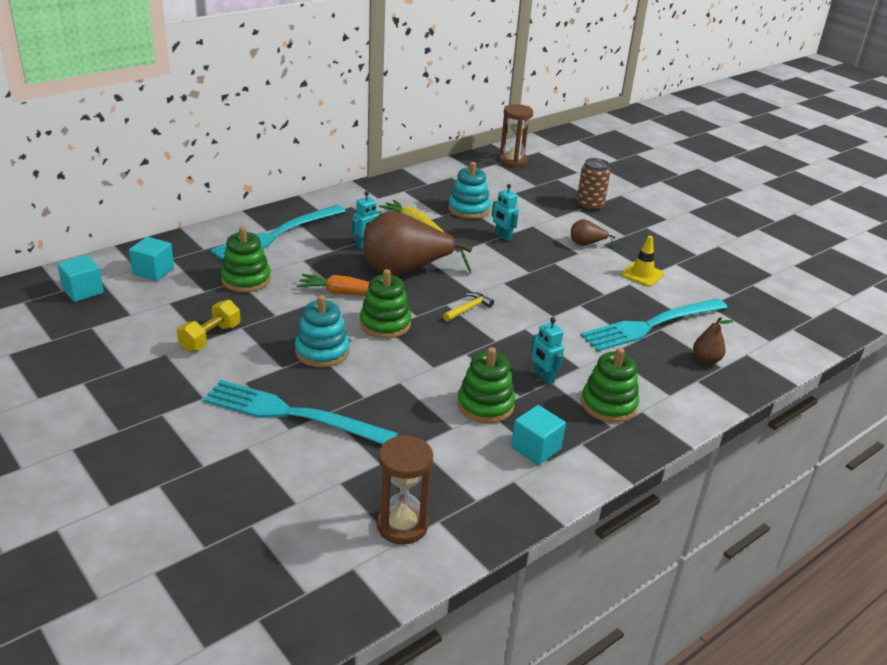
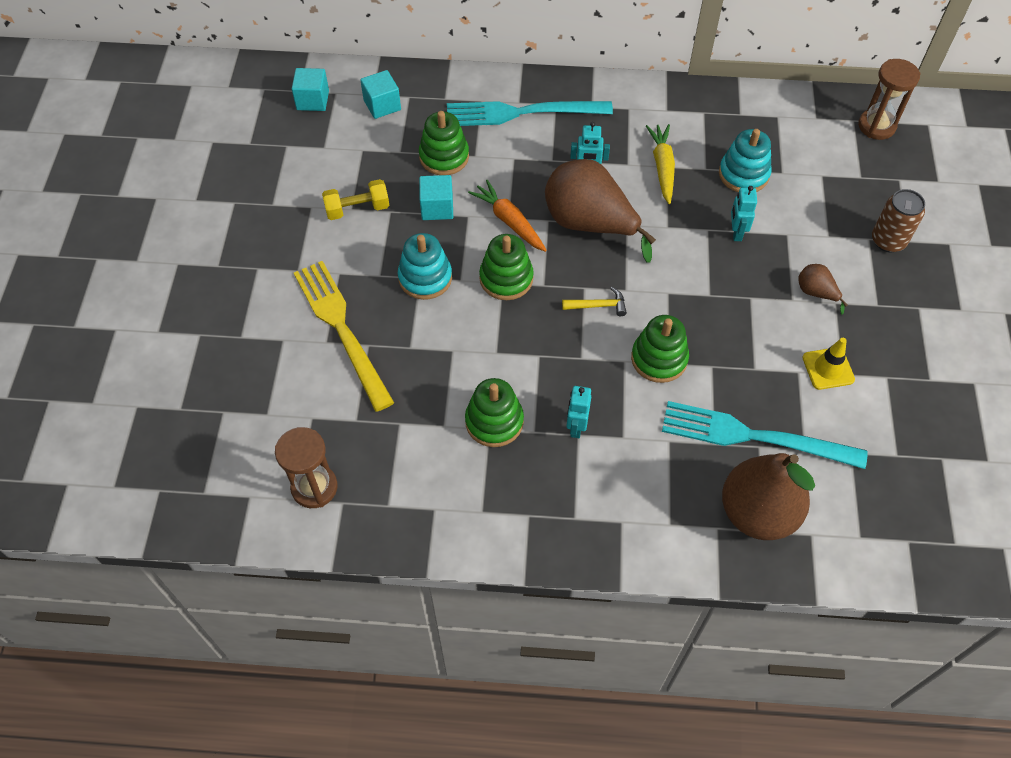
camera: 45 degrees right, 25 degrees up
(292, 414) = (341, 329): turquoise fork -> yellow fork
(536, 448) = (486, 493): turquoise cube -> turquoise cube (437, 208)
(608, 405) = (599, 495): green stacking toy -> green stacking toy (659, 359)
(706, 360) = (757, 512): brown pear -> brown pear, size x2.26

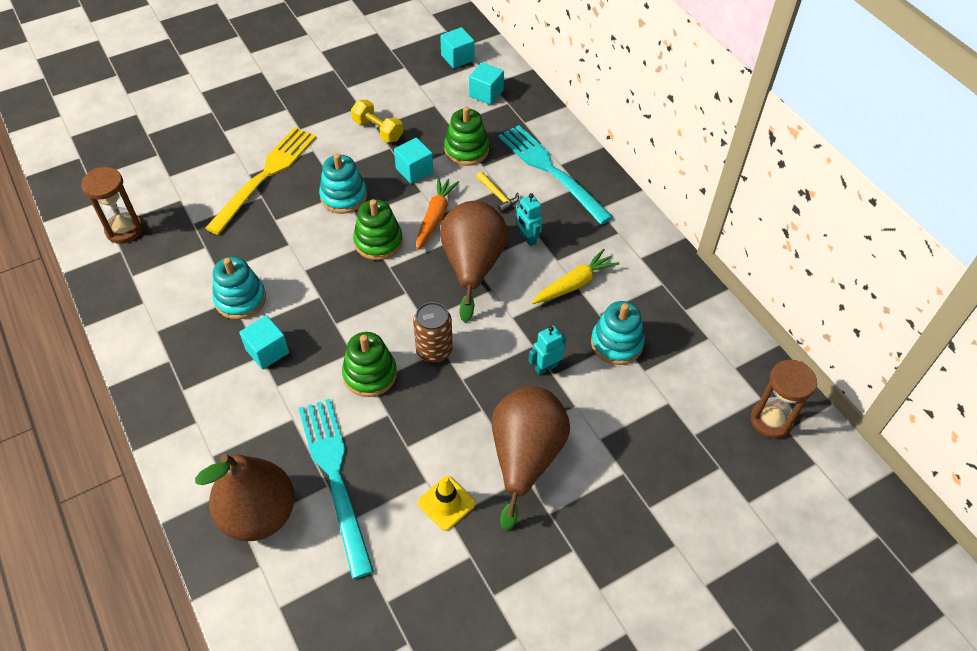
camera: 55 degrees right, 5 degrees down
(494, 421) = (240, 299): green stacking toy -> turquoise stacking toy
(576, 427) = (267, 351): turquoise robot -> turquoise cube
(598, 305) = (394, 310): yellow hammer -> yellow hammer (498, 195)
(816, 293) = (525, 457): brown pear -> brown pear, size x2.26
(888, 241) = (634, 490): brown can -> brown can (434, 350)

